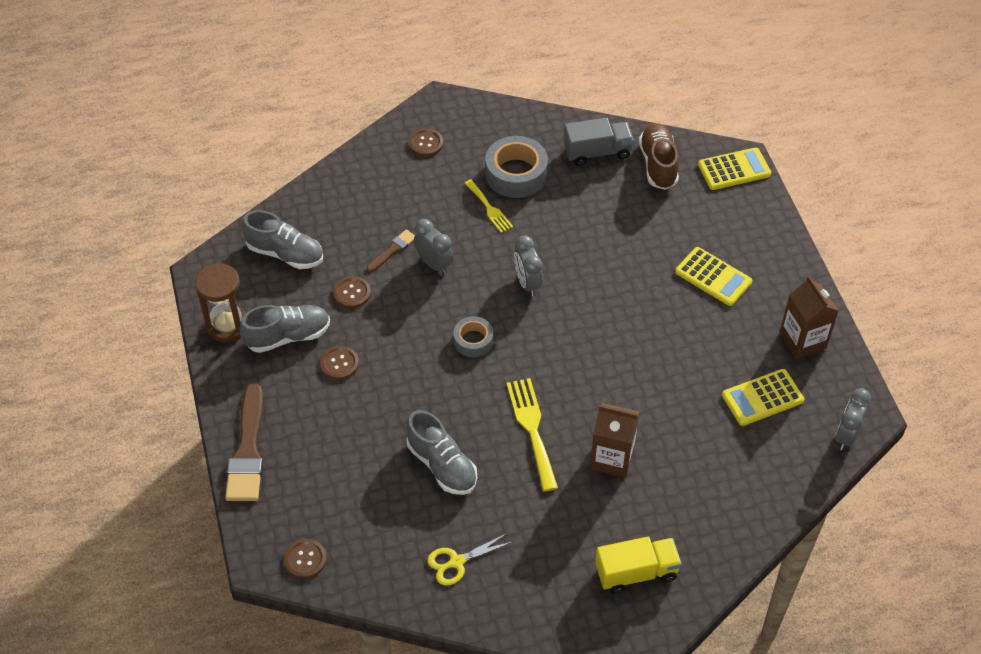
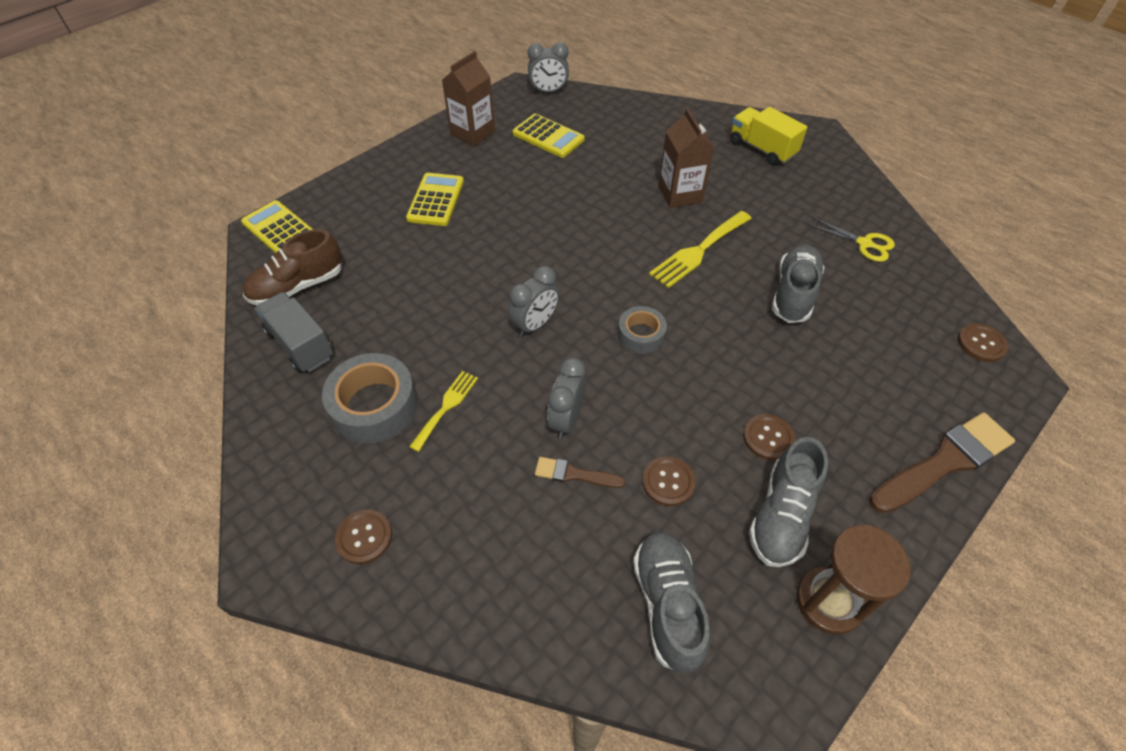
camera: 120 degrees left, 0 degrees up
(288, 336) = (781, 515): grey shoe -> grey shoe turned 105 degrees counterclockwise

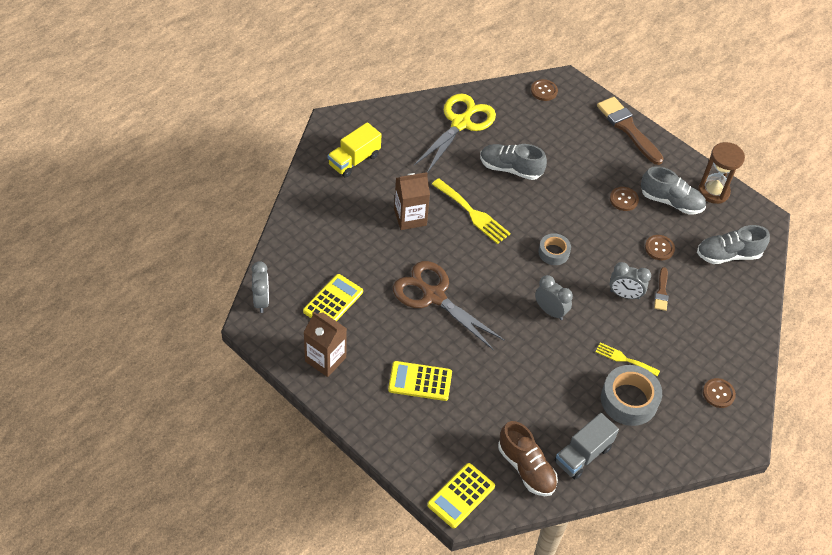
camera: 95 degrees left, 0 degrees up
(557, 213) = (434, 296): none -> brown scissors
(864, 244) = (460, 123): yellow scissors -> yellow scissors, size x1.94

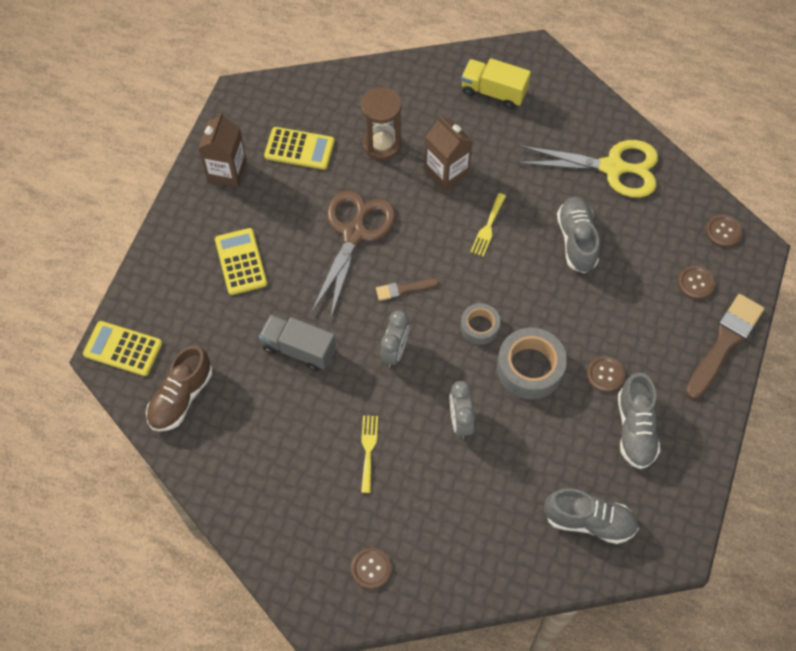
camera: 70 degrees right, 10 degrees up
(261, 301) = (269, 91): grey clock -> none
(472, 213) = (488, 227): yellow fork -> yellow fork, size x0.63
(583, 455) = (221, 447): grey truck -> grey truck (299, 349)
(629, 400) = (314, 472): grey tape -> grey tape (530, 368)
(659, 248) = (552, 438): brown button -> brown button (695, 283)
(661, 292) = (487, 460): brown brush -> brown brush (404, 289)
(713, 191) = (684, 474): brown hourglass -> brown hourglass (382, 144)
(728, 255) = (589, 521): grey shoe -> grey shoe turned 135 degrees clockwise

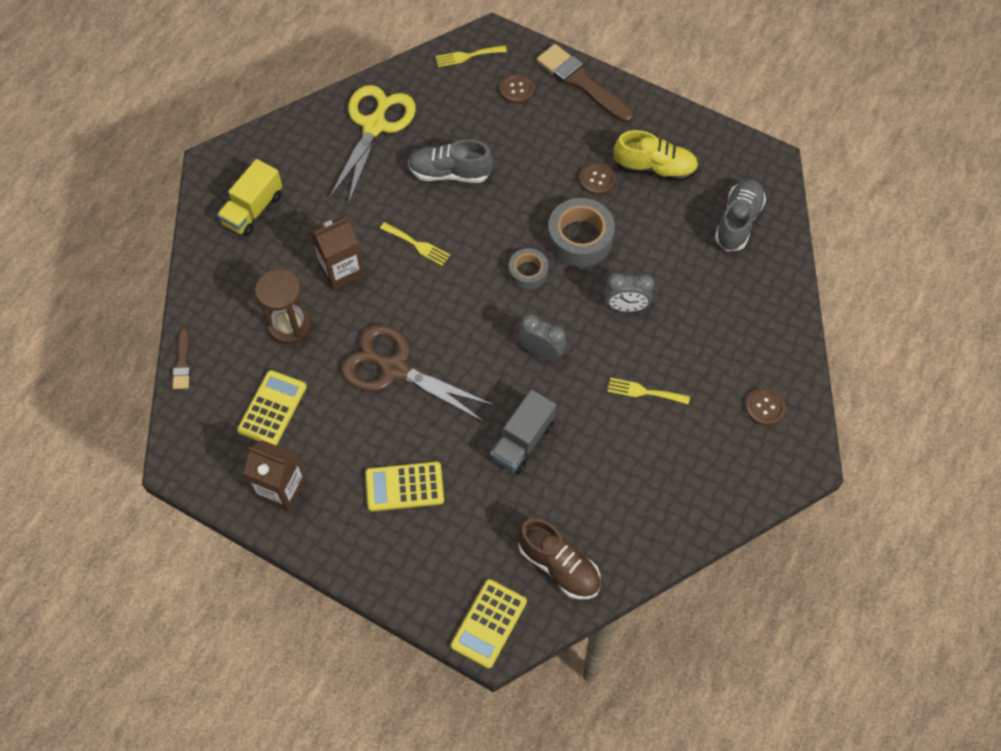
camera: 80 degrees left, 0 degrees up
(404, 289) = (472, 332): brown brush -> brown brush (182, 363)
(635, 429) = (654, 168): grey shoe -> yellow shoe
(723, 232) = (467, 56): brown button -> yellow fork

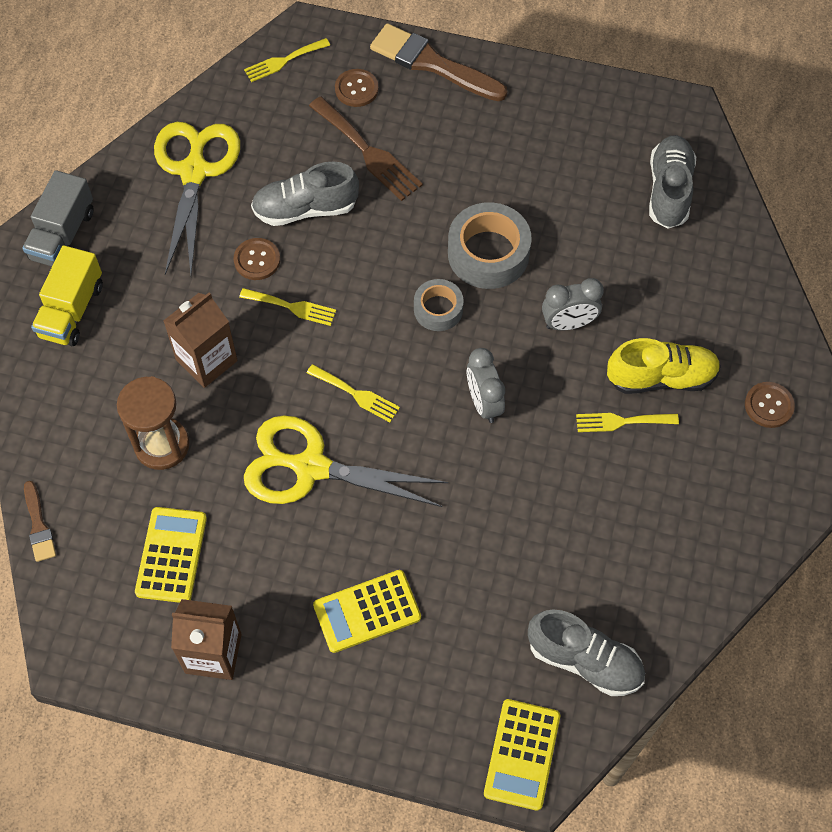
camera: 15 degrees left, 0 degrees up
(395, 369) = (311, 467): brown scissors -> yellow scissors
(446, 322) = (356, 394): none -> yellow fork
(511, 140) = (368, 152): none -> brown fork
(522, 441) = (494, 518): grey truck -> grey truck (63, 235)
(541, 352) = (484, 403): grey clock -> grey clock turned 120 degrees counterclockwise
(558, 566) = (584, 660): brown shoe -> grey shoe
(597, 180) = (487, 177): brown button -> brown button (257, 260)
(654, 168) = (551, 148): yellow shoe -> yellow shoe (661, 377)

